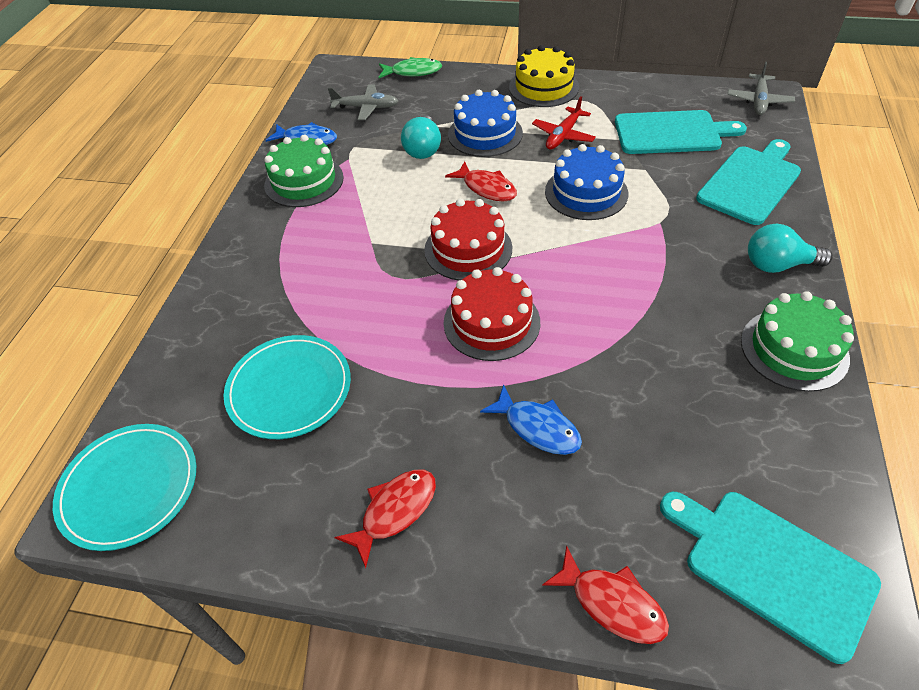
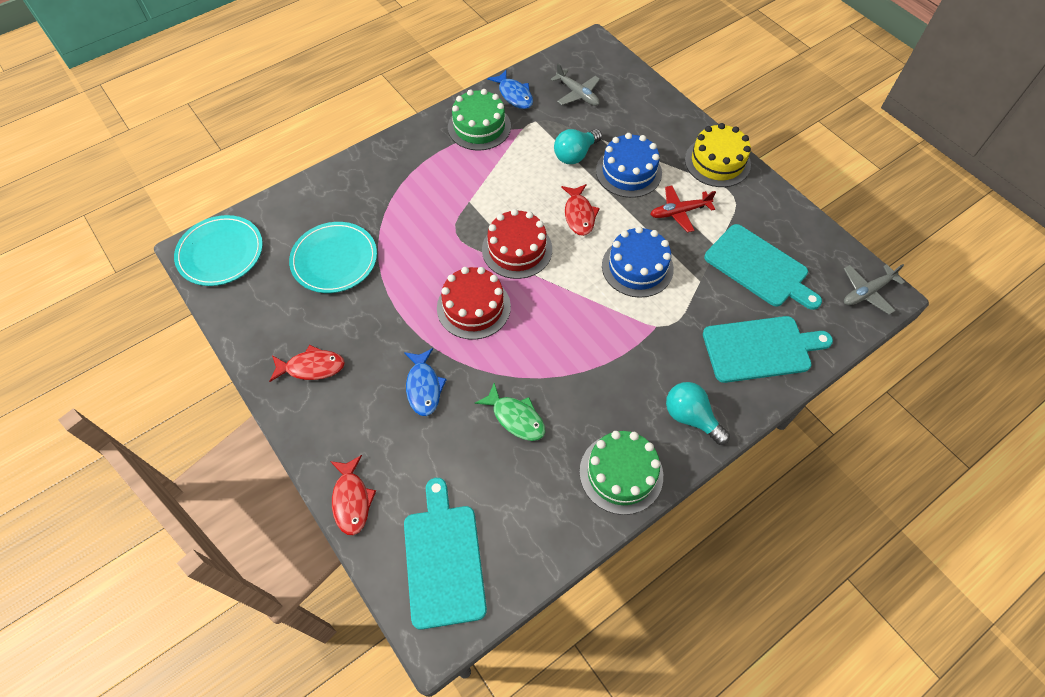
camera: 40 degrees right, 10 degrees up
(413, 72) = (642, 84): green fish -> green fish (516, 417)

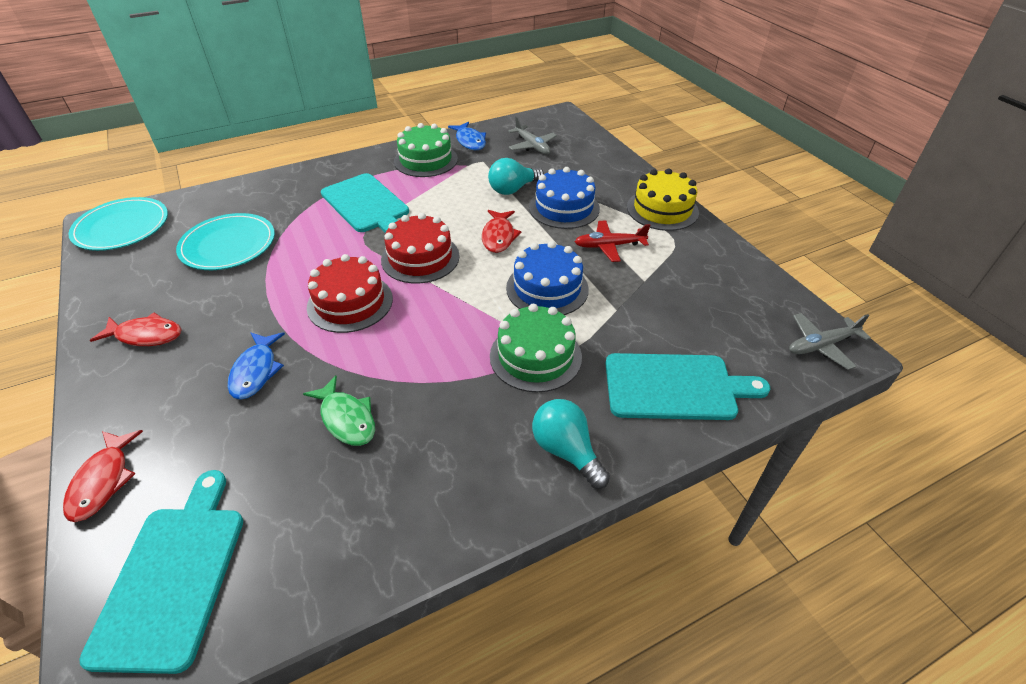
camera: 10 degrees right, 15 degrees down
(621, 473) = (453, 504): green cake -> green cake (535, 356)
(759, 268) = (690, 305): turquoise cutting board -> turquoise cutting board (367, 205)

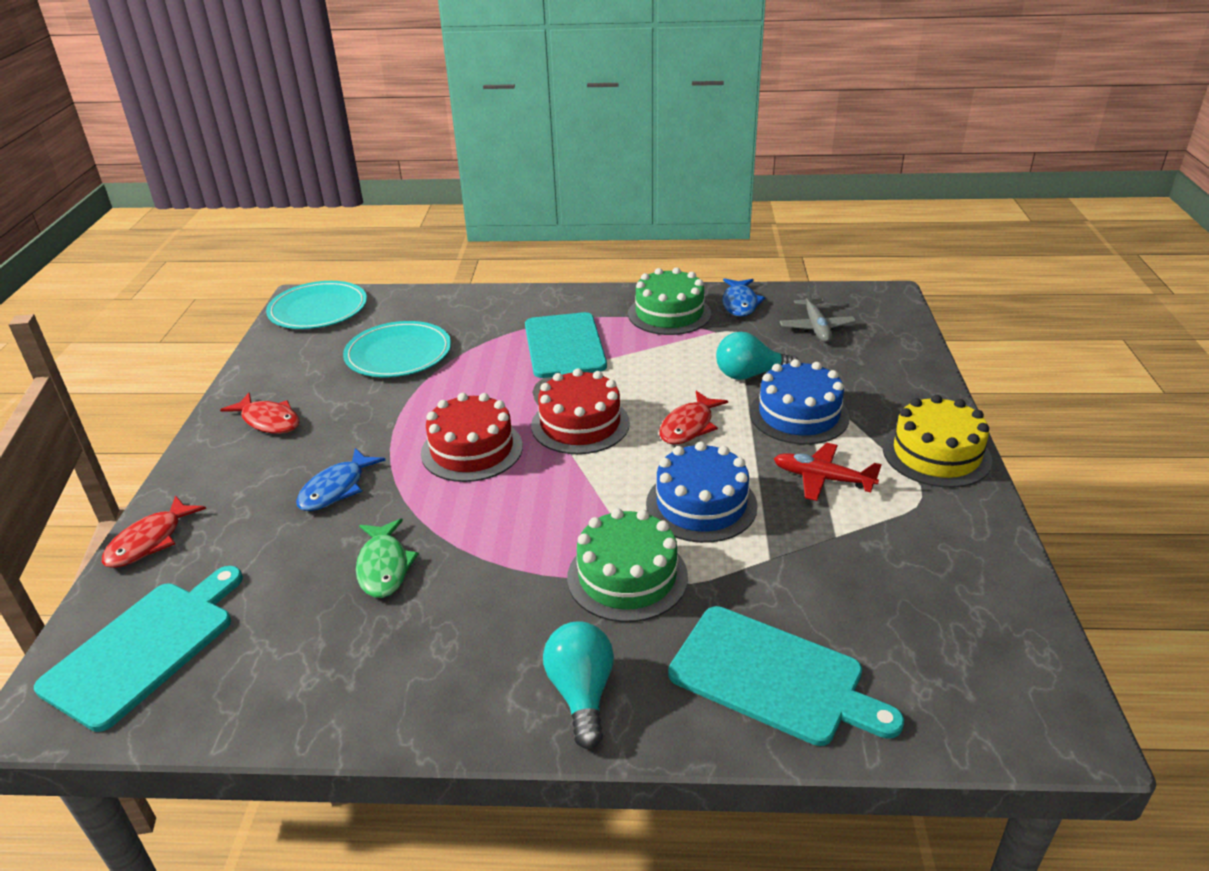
camera: 30 degrees right, 10 degrees down
(821, 345) = (1035, 707): grey plane -> none

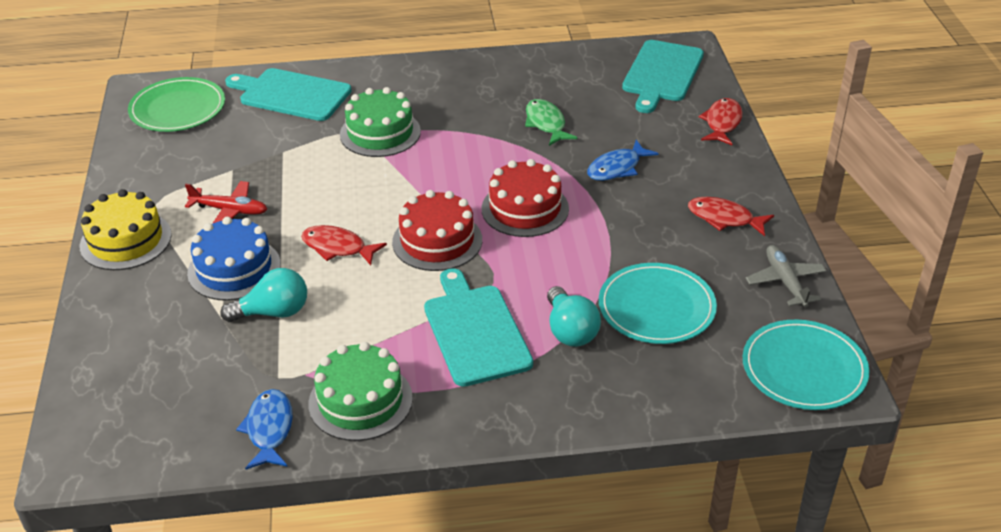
camera: 170 degrees right, 5 degrees up
(336, 489) = (617, 168): blue fish -> blue fish turned 150 degrees counterclockwise
(581, 693) = (399, 79): turquoise light bulb -> turquoise light bulb (570, 331)
(689, 426) = (337, 247): red fish -> red fish turned 90 degrees counterclockwise
(701, 504) = (329, 182): blue cake -> none
(816, 327) = (183, 392): grey plane -> grey plane (785, 282)
(968, 667) = (177, 108): none -> green plate

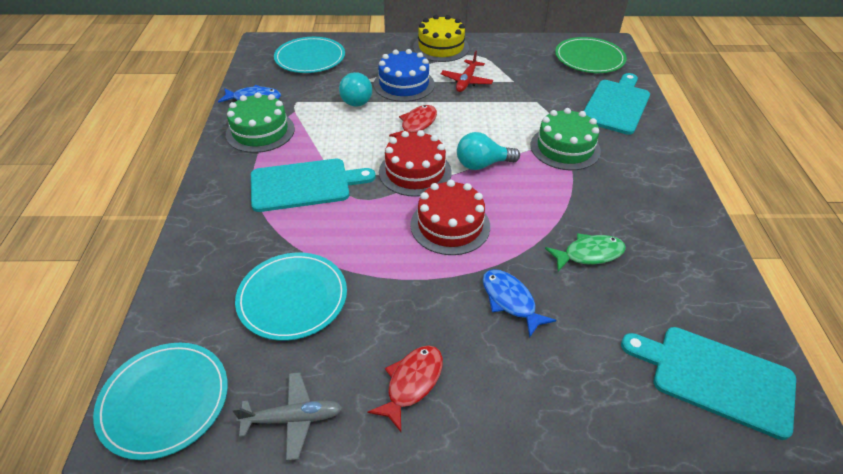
camera: 95 degrees right, 5 degrees up
(140, 386) = (310, 58): none -> turquoise plate
(570, 331) = (285, 236): turquoise light bulb -> turquoise light bulb (482, 164)
(722, 123) = (607, 425): red fish -> none

